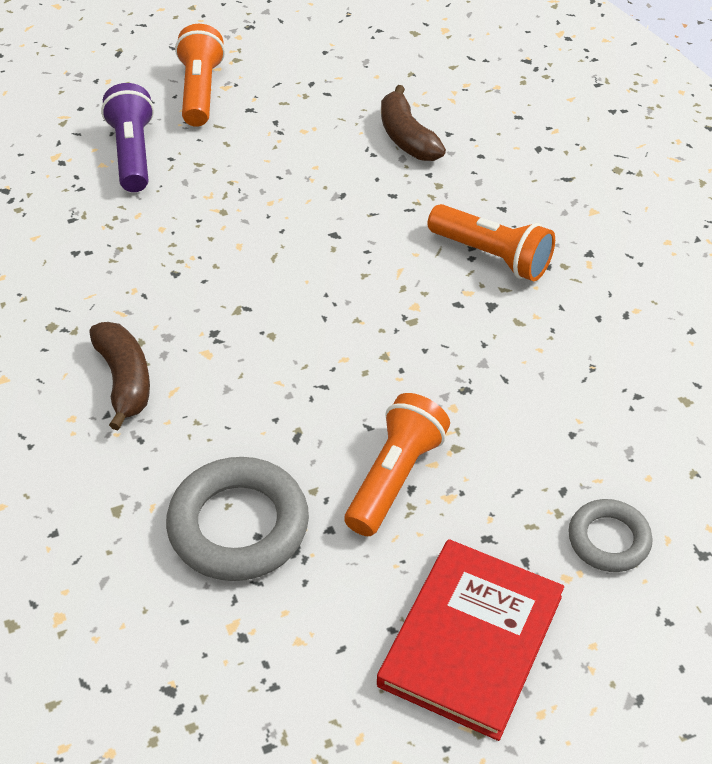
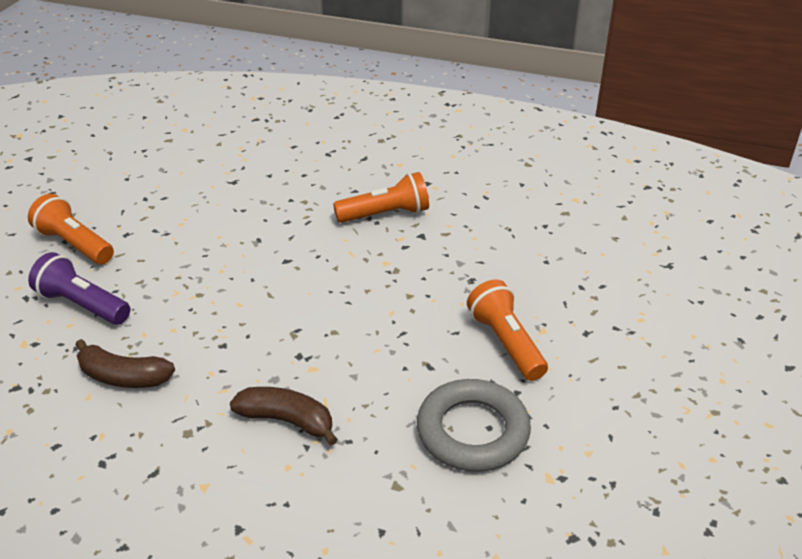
camera: 50 degrees left, 10 degrees down
(407, 137) = (249, 190): brown banana -> brown banana (123, 377)
(471, 641) = (652, 379): red book -> none
(608, 540) = (630, 290): grey ring -> none

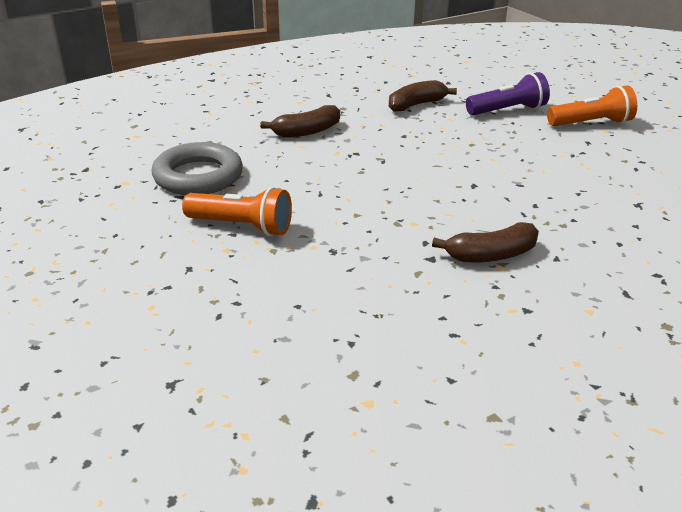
camera: 130 degrees right, 5 degrees down
(385, 214) = (491, 255): orange flashlight -> brown banana

